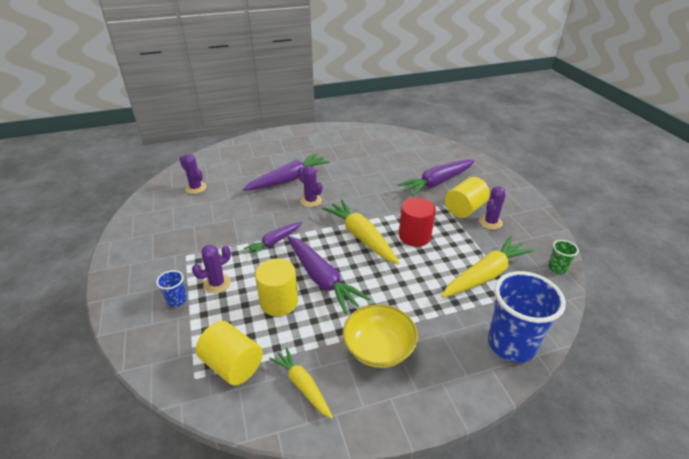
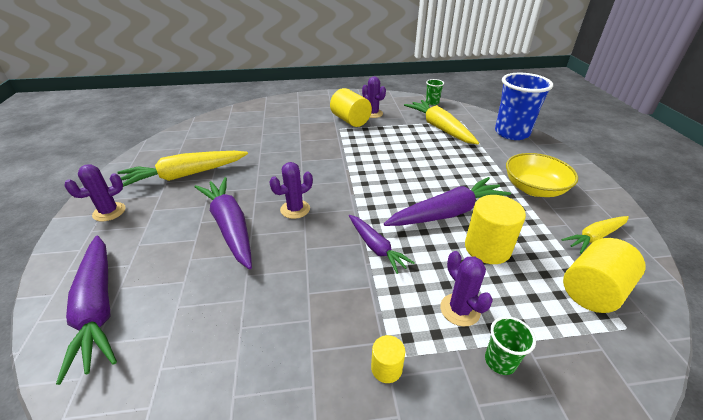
camera: 80 degrees left, 0 degrees up
(177, 300) = (500, 361): blue cup -> green cup
(179, 253) = (386, 368): none -> yellow cylinder
(196, 188) = (180, 355): purple cactus -> purple cactus (109, 212)
(361, 237) = (379, 180): yellow carrot -> yellow carrot (185, 175)
(414, 236) = (384, 150): red cylinder -> none
(437, 182) = (301, 125): purple carrot -> purple carrot (98, 308)

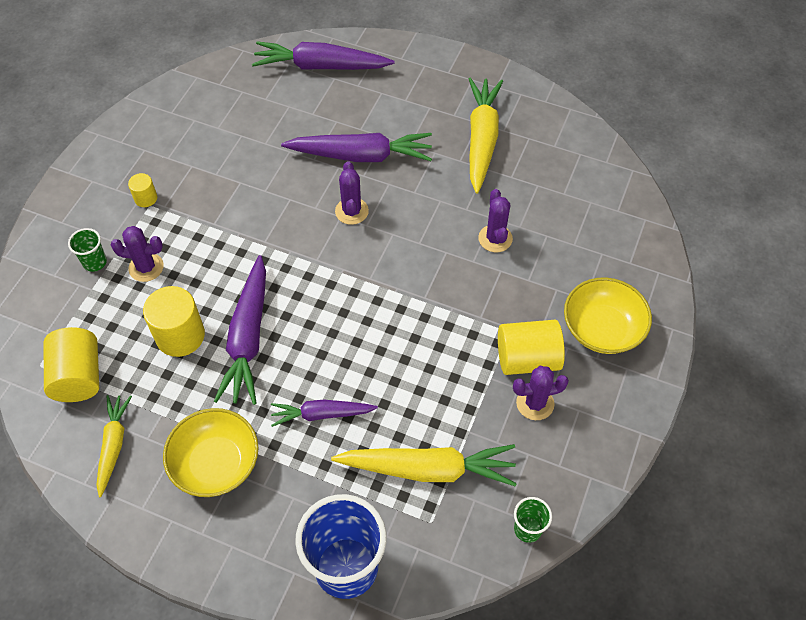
camera: 120 degrees right, 20 degrees up
(109, 212) = (447, 77): purple cactus -> purple cactus (495, 238)
(313, 108) = (602, 328): none -> yellow bowl
(376, 247) = (250, 249): purple carrot -> purple carrot (322, 414)

